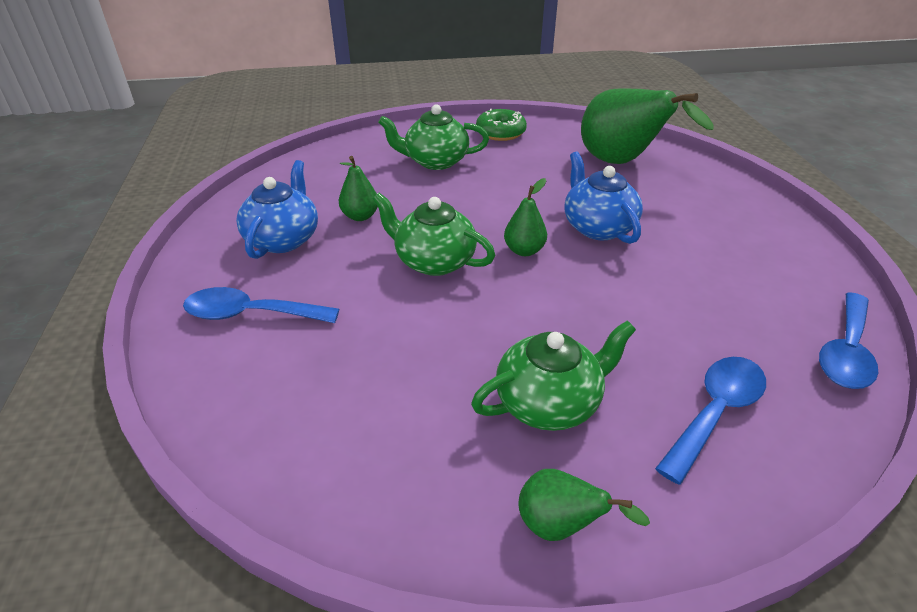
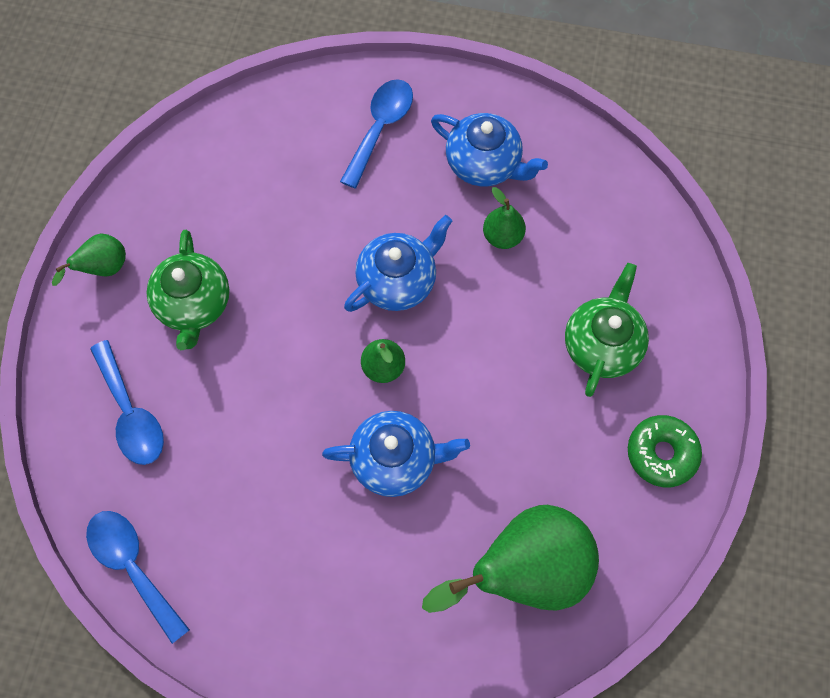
camera: 110 degrees right, 30 degrees up
(433, 261) = (398, 280): green teapot -> blue teapot

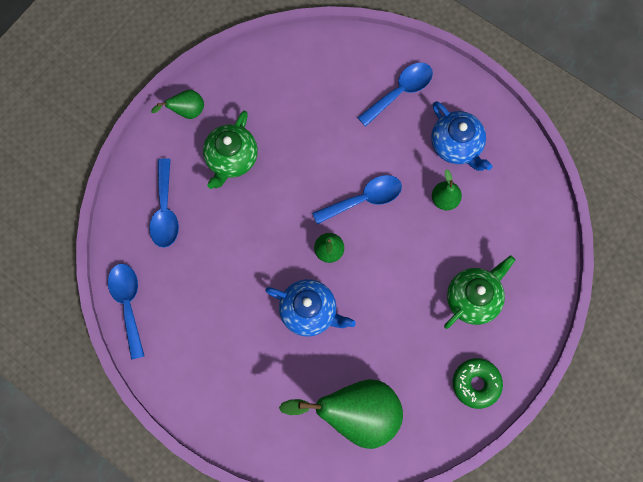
camera: 25 degrees right, 5 degrees up
(398, 280) = (364, 199): blue teapot -> blue spoon

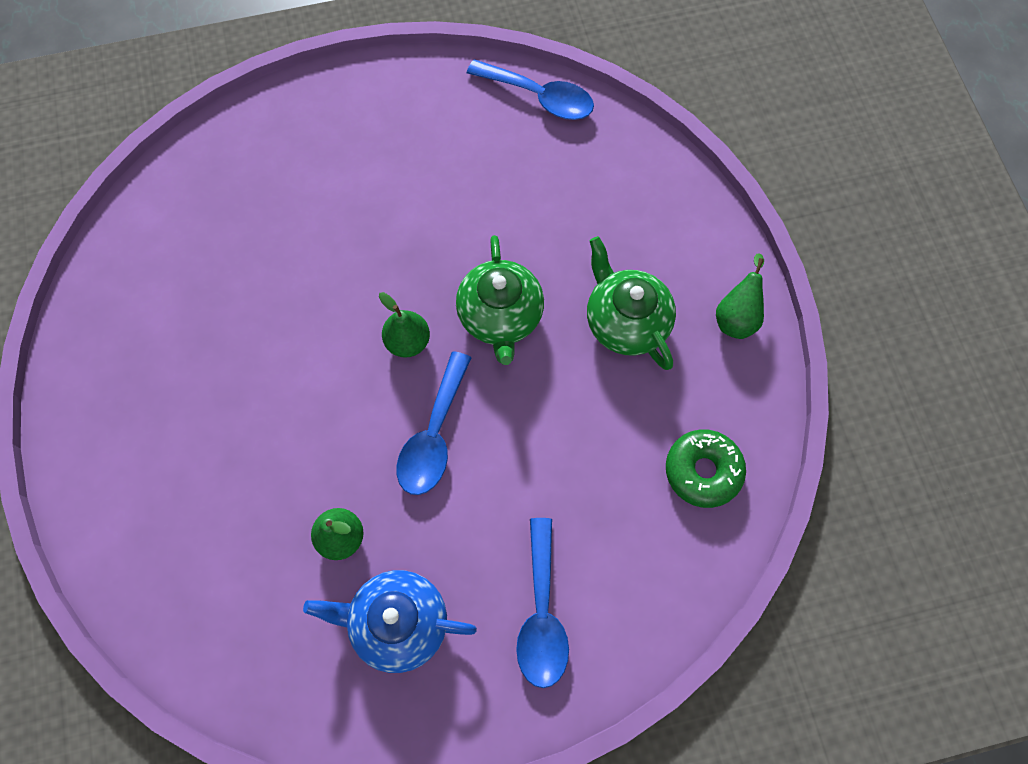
camera: 130 degrees right, 5 degrees down
(165, 211) = (619, 203): blue spoon -> none
(309, 311) = (358, 265): blue teapot -> none
(356, 414) = (204, 225): green pear -> none
(473, 298) = (191, 461): green teapot -> green teapot (500, 317)
(476, 384) = (101, 376): green donut -> green donut (703, 471)

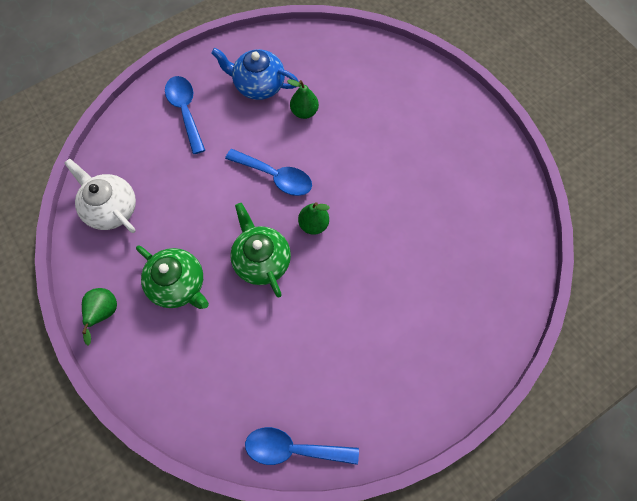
camera: 160 degrees right, 0 degrees up
(397, 623) = (258, 85): blue teapot -> blue teapot turned 150 degrees counterclockwise
(434, 436) = (275, 176): blue spoon -> blue spoon turned 120 degrees clockwise
(703, 471) = (111, 208): green donut -> white teapot

